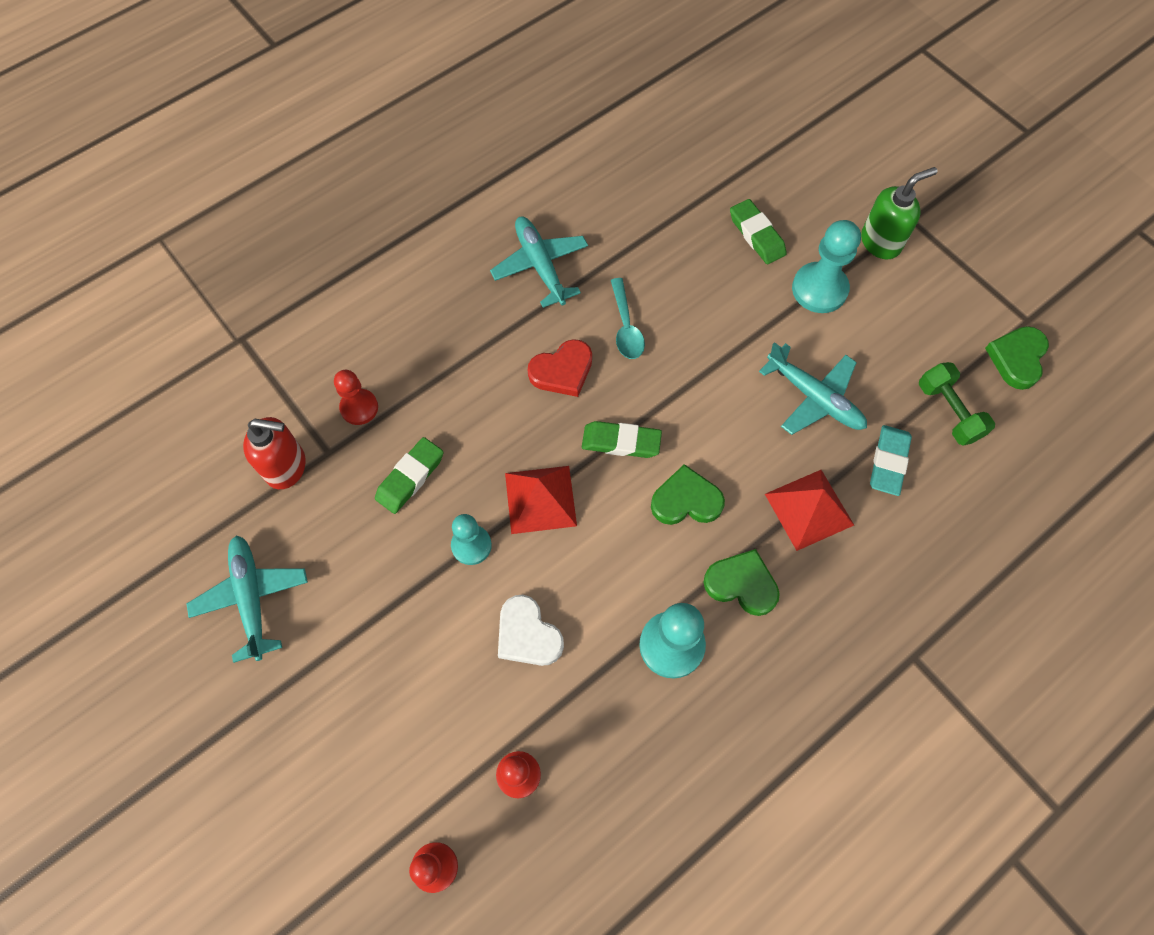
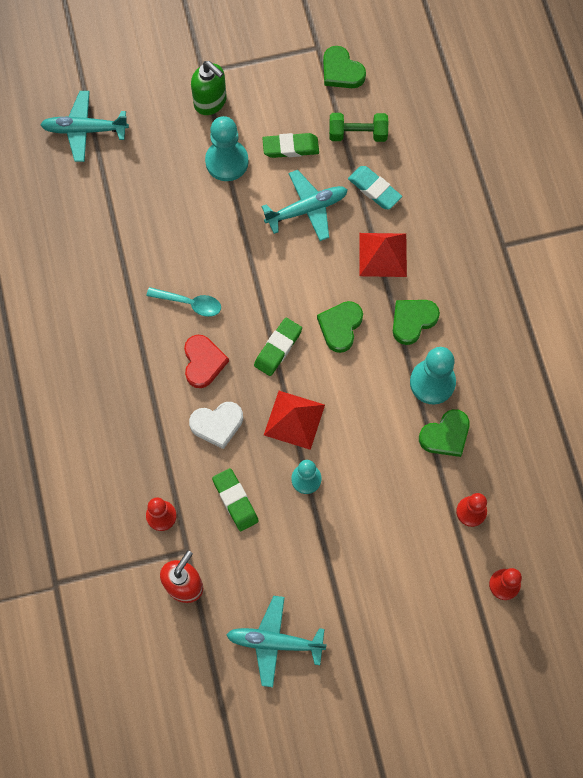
camera: 65 degrees left, 5 degrees up
(527, 634) = (385, 468): white heart -> white heart (217, 424)
(540, 266) = (107, 339): turquoise plane -> turquoise plane (85, 130)
(608, 694) = (445, 435): none -> green heart
(756, 235) = (160, 179): green eraser -> green eraser (290, 147)
(881, 242) = (210, 102): green soap dispenser -> green soap dispenser turned 135 degrees clockwise

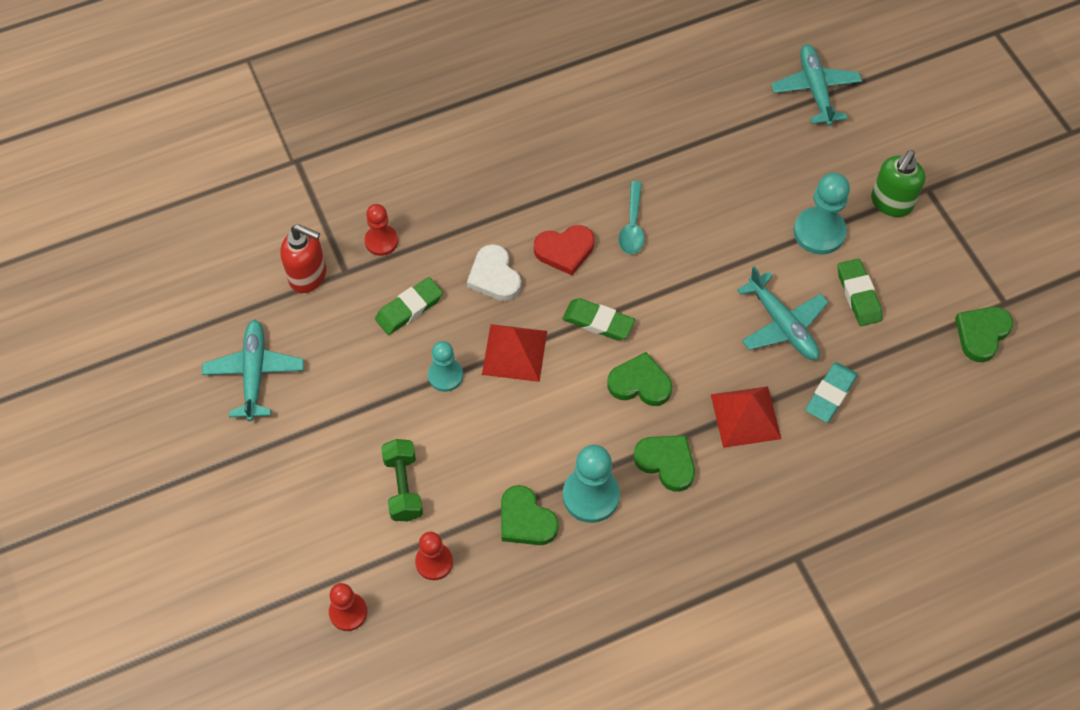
camera: 80 degrees right, 10 degrees down
(357, 134) = (900, 365): green dumbbell -> green dumbbell (403, 487)

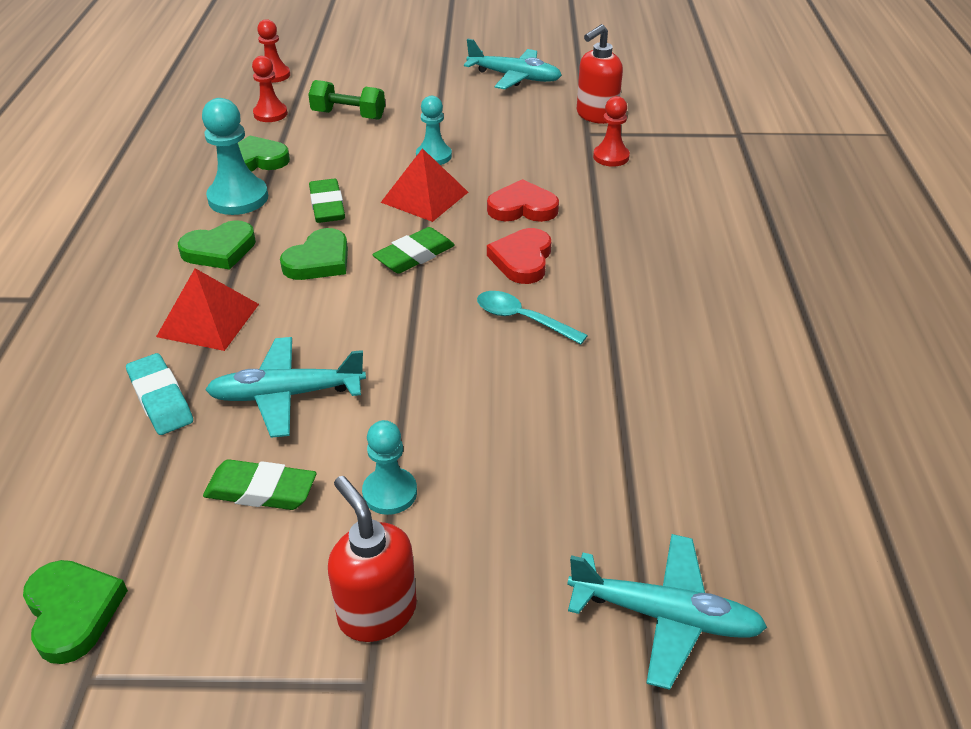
camera: 115 degrees right, 20 degrees down
(409, 309) = (521, 154): green eraser -> green eraser (327, 206)
(494, 276) = (522, 208): white heart -> red heart
(819, 232) = (390, 493): turquoise pawn -> turquoise pawn, size x0.64
(891, 203) = (377, 612): green soap dispenser -> red soap dispenser

